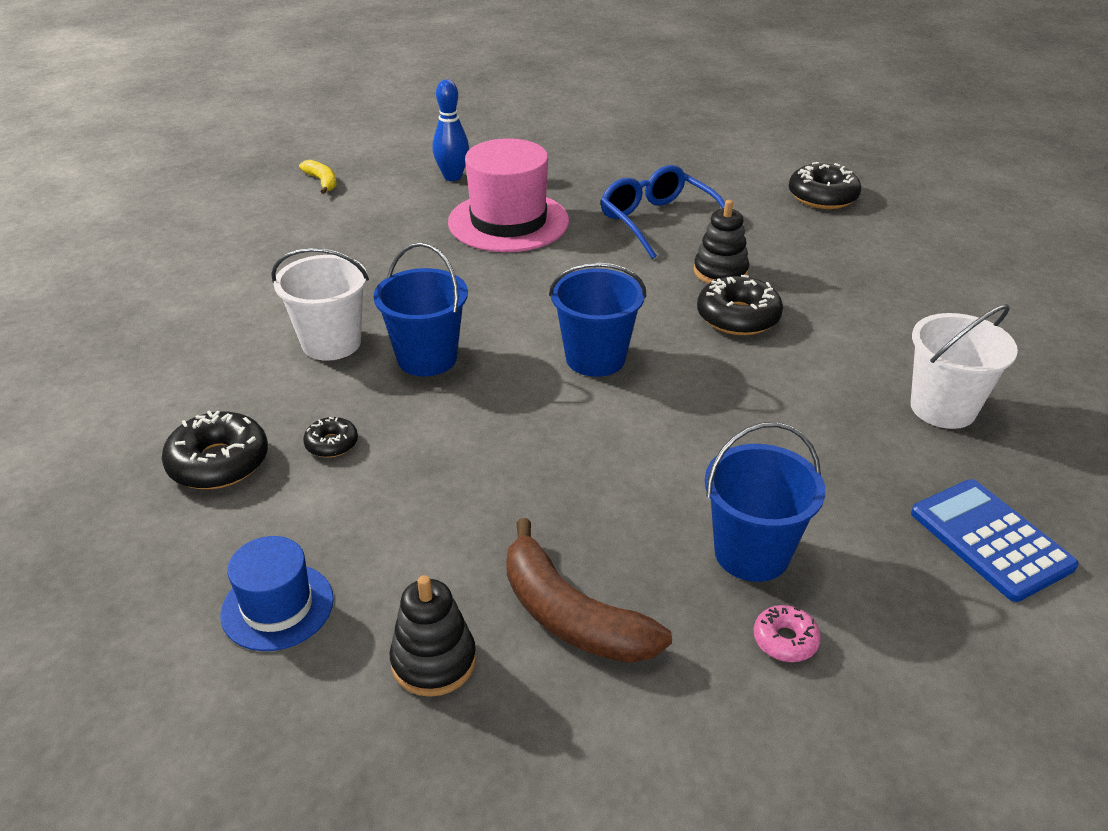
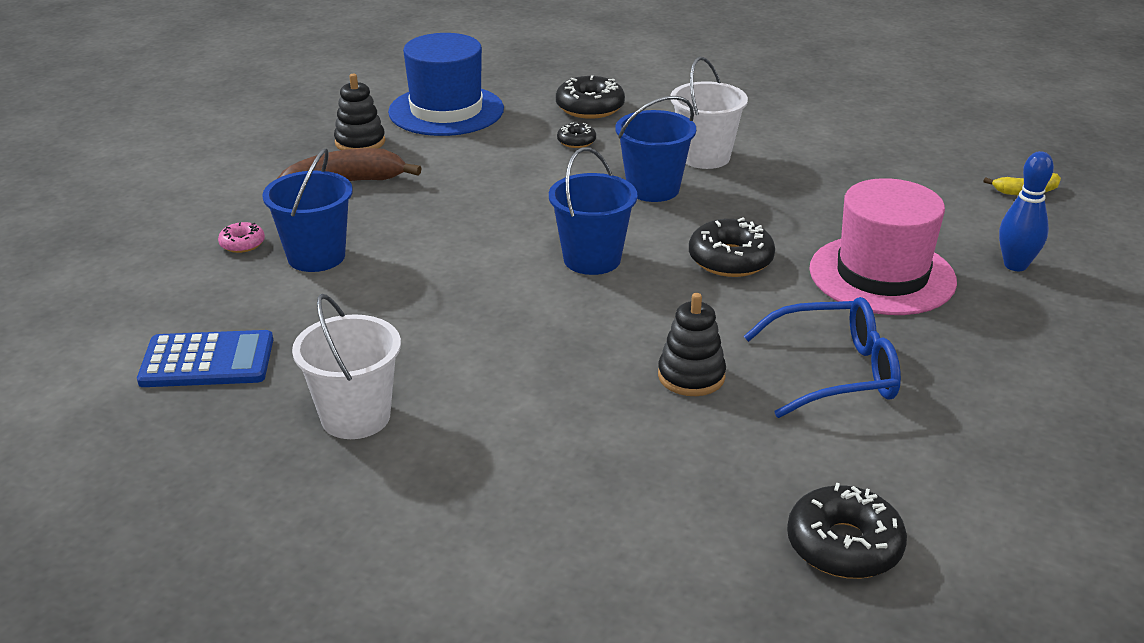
camera: 115 degrees right, 5 degrees down
(277, 606) = (446, 111): blue hat -> blue hat, size x1.76
(738, 317) = (597, 355): black donut -> black donut (730, 260)

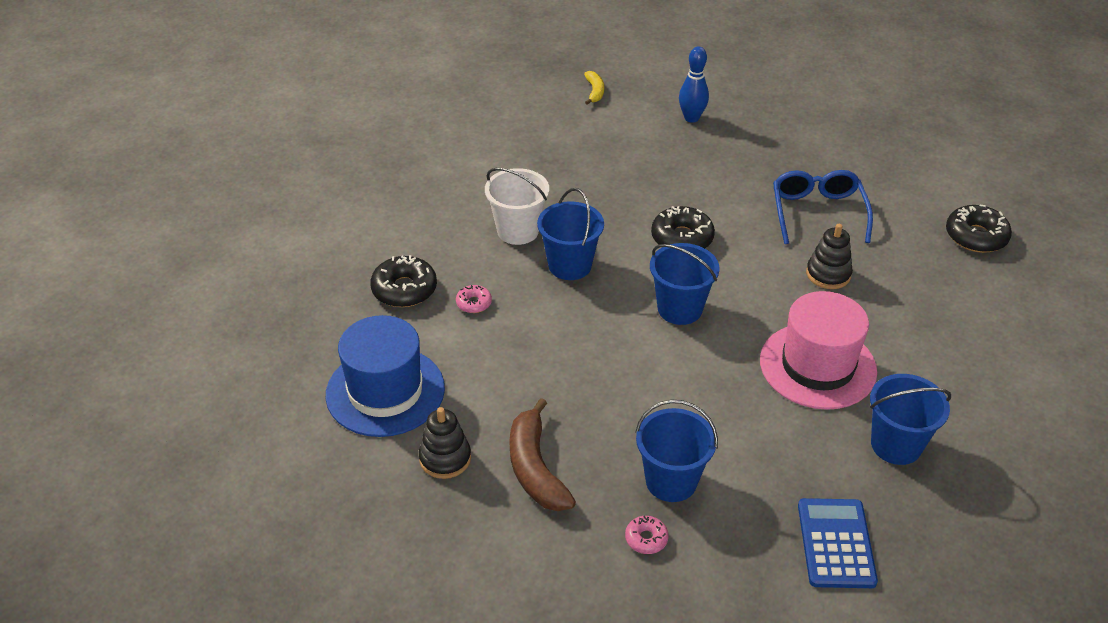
camera: 85 degrees left, 10 degrees up
(355, 417) = (896, 445): white bucket -> blue bucket
(576, 141) = (474, 303): black donut -> pink donut
(882, 275) = (703, 173): pink hat -> pink hat (817, 366)

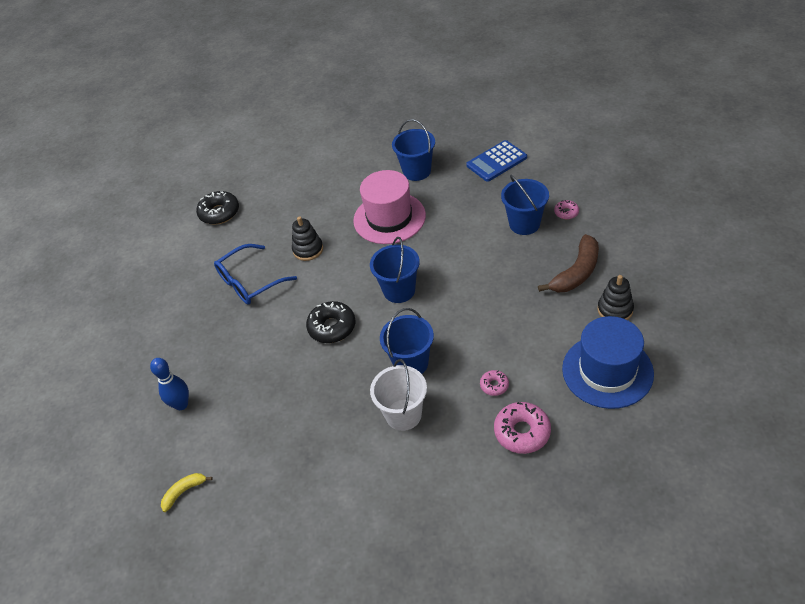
camera: 120 degrees left, 5 degrees up
(404, 289) = (522, 432): black donut -> pink donut

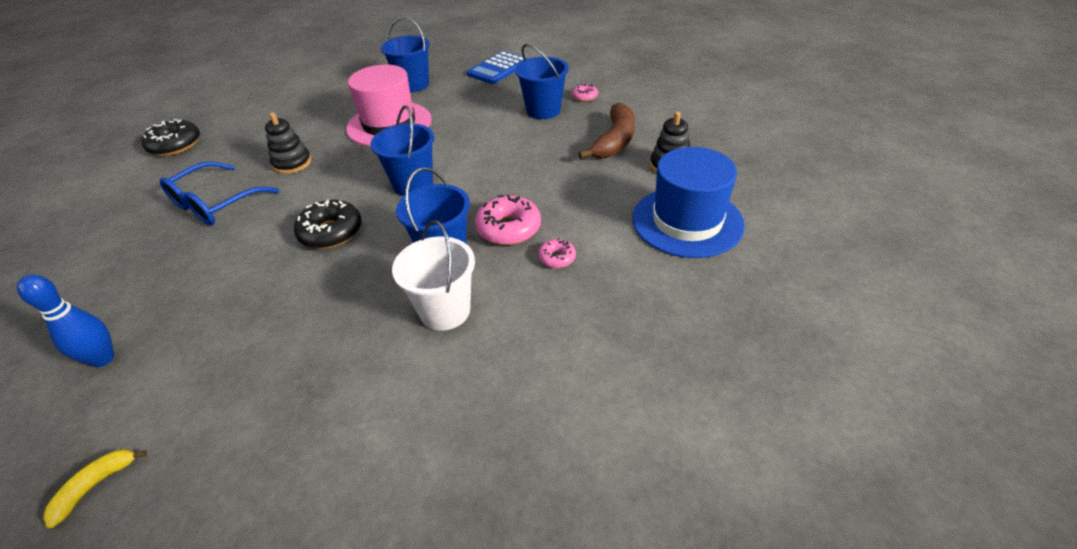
camera: 20 degrees left, 5 degrees down
(522, 432) = (609, 302): pink donut -> pink donut (508, 228)

